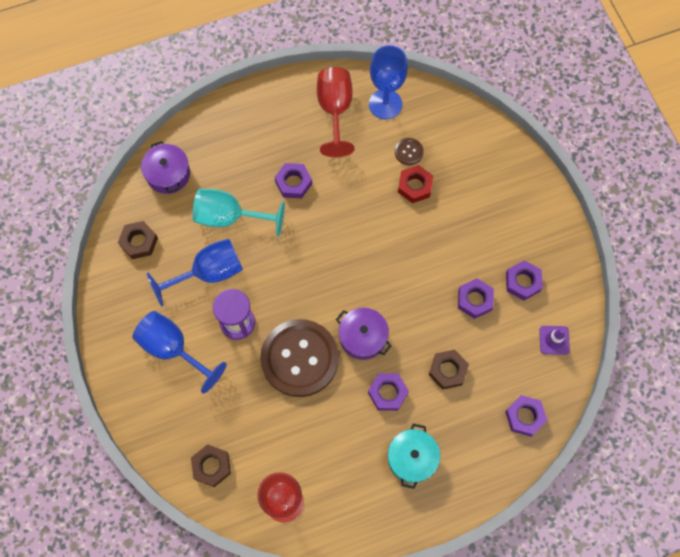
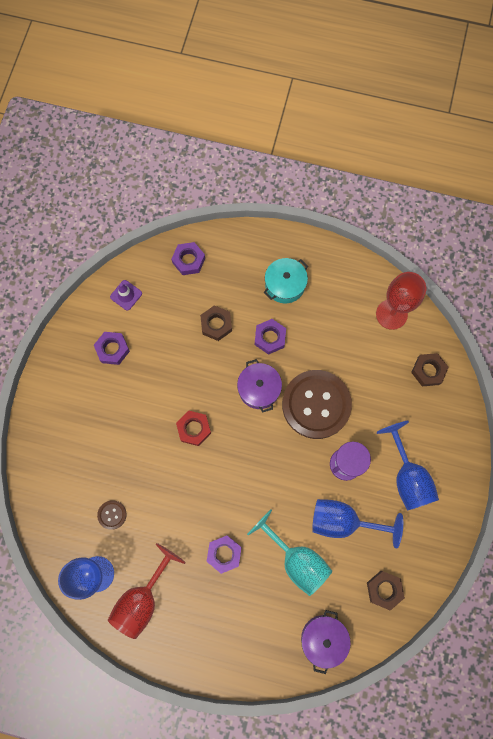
camera: 145 degrees left, 5 degrees up
(415, 186) = (130, 481): red nut -> red nut (194, 429)
(474, 300) = (157, 360): purple nut -> none

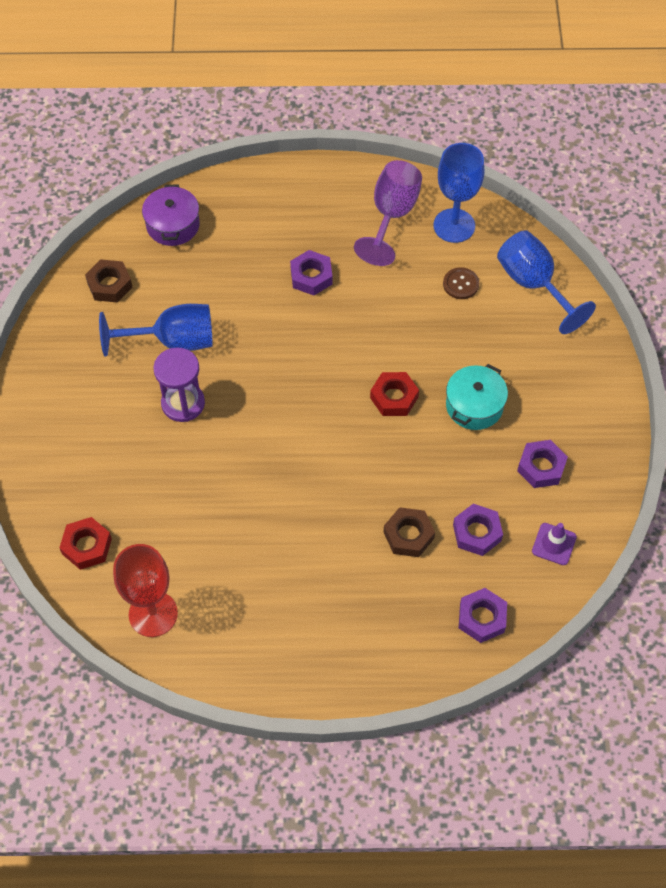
camera: 165 degrees right, 15 degrees down
(143, 598) = (392, 215): red goblet -> purple goblet
(259, 389) = (322, 466): purple pot -> none
(270, 338) = (326, 536): purple nut -> purple nut (477, 533)
(285, 285) = (324, 618): turquoise pot -> turquoise pot (474, 406)
(296, 559) = (222, 290): turquoise goblet -> none
(316, 405) = (238, 464): brown button -> none
(407, 477) = (98, 407): blue goblet -> blue goblet (533, 285)
(428, 371) = (87, 546): brown nut -> red nut

